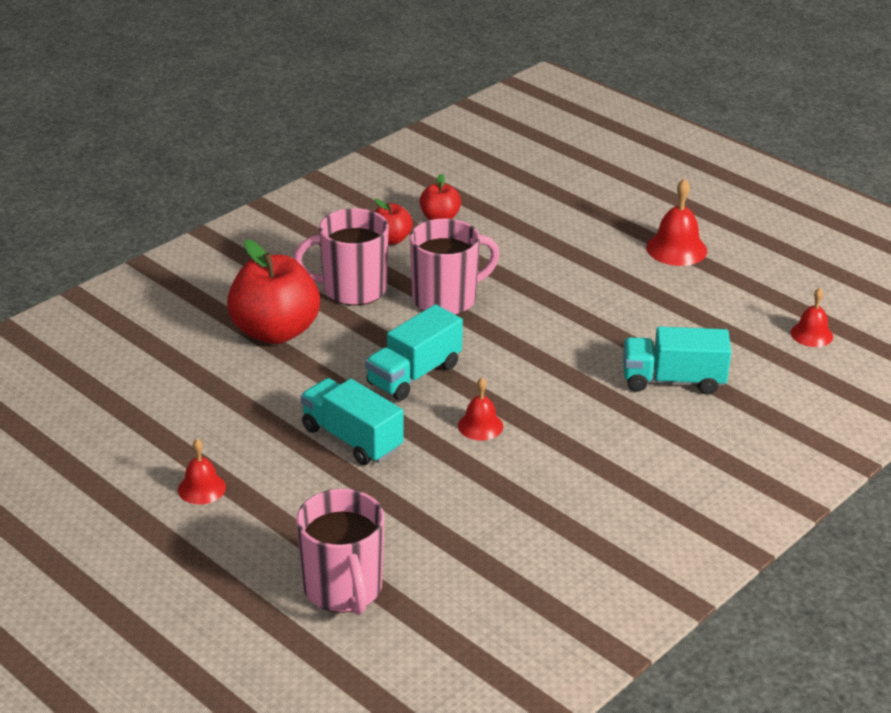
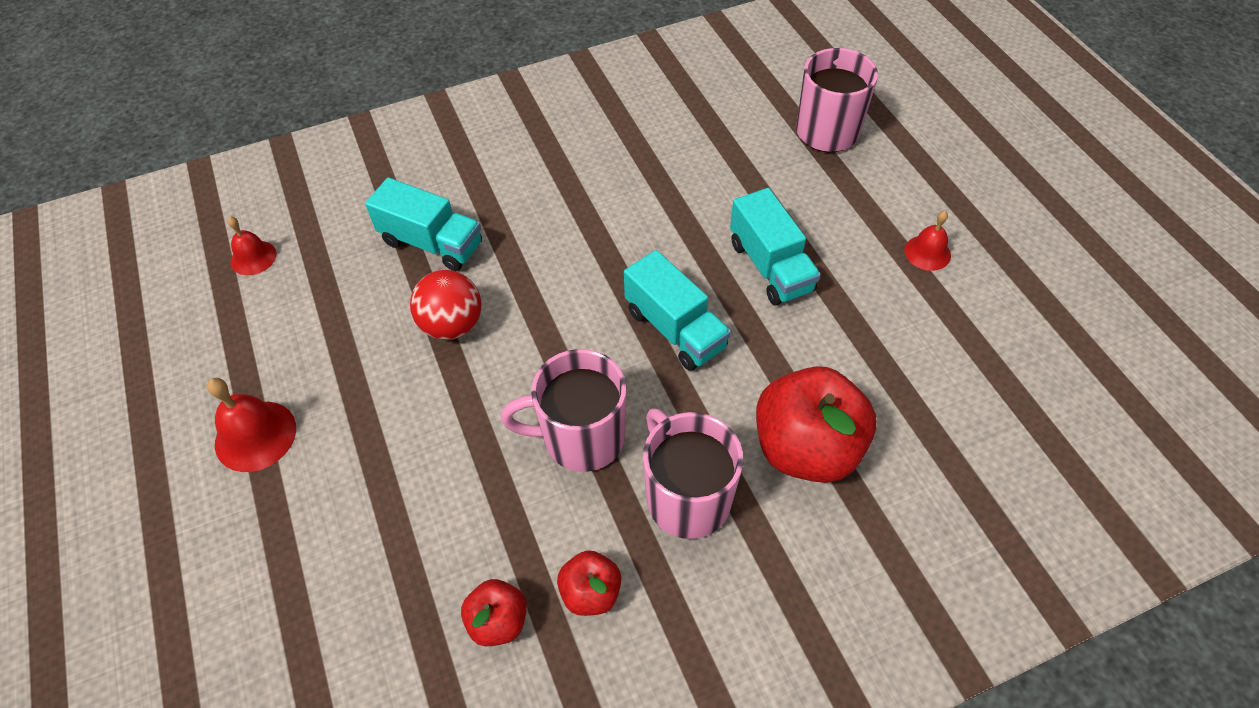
camera: 155 degrees left, 20 degrees up
(352, 289) = (686, 497): pink mug -> pink mug turned 135 degrees counterclockwise
(414, 375) = (675, 329): turquoise truck -> turquoise truck turned 75 degrees clockwise
(480, 426) = (643, 246): red bell -> none
(599, 334) = (452, 325): none -> red ball

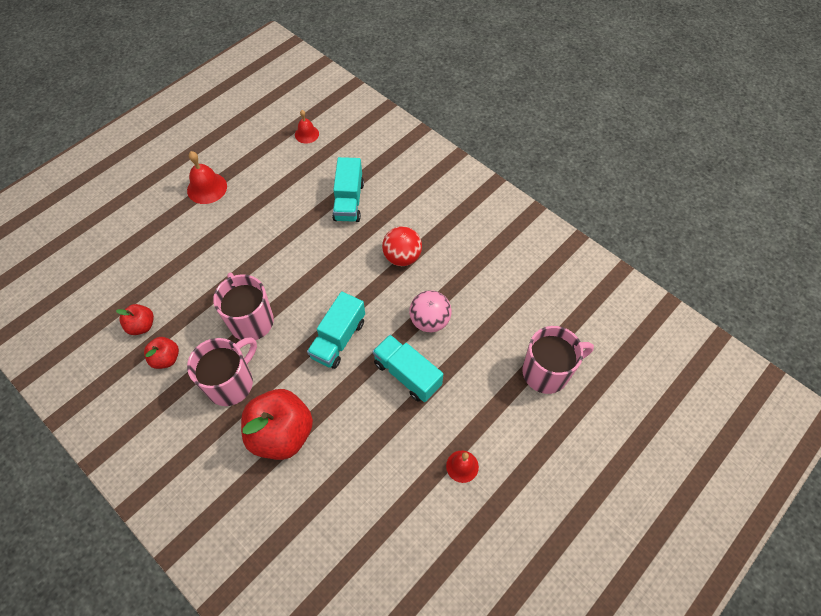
camera: 65 degrees right, 5 degrees up
(452, 325) = (299, 234): red ball -> red ball (402, 257)
(697, 216) = (429, 321): none -> pink ball
(770, 267) = (407, 374): turquoise truck -> turquoise truck turned 90 degrees clockwise

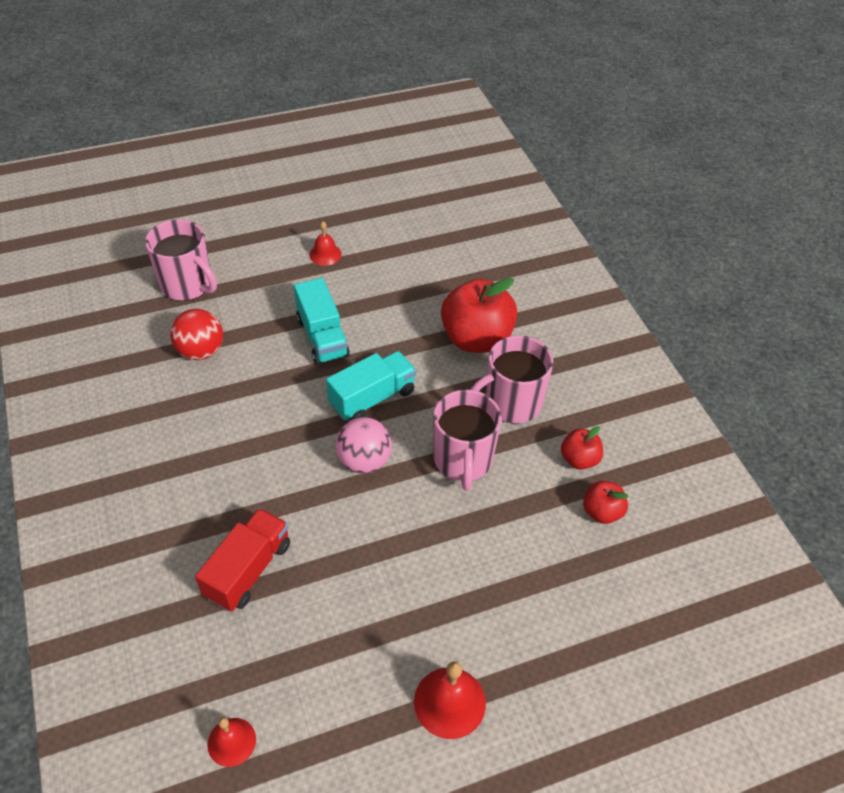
camera: 155 degrees left, 10 degrees down
(349, 201) = (248, 570): turquoise truck -> red truck
(402, 257) = (236, 457): red ball -> red ball (201, 351)
(429, 321) = (261, 374): pink ball -> pink ball (364, 461)
(547, 372) = (187, 285): pink mug -> pink mug turned 150 degrees counterclockwise

